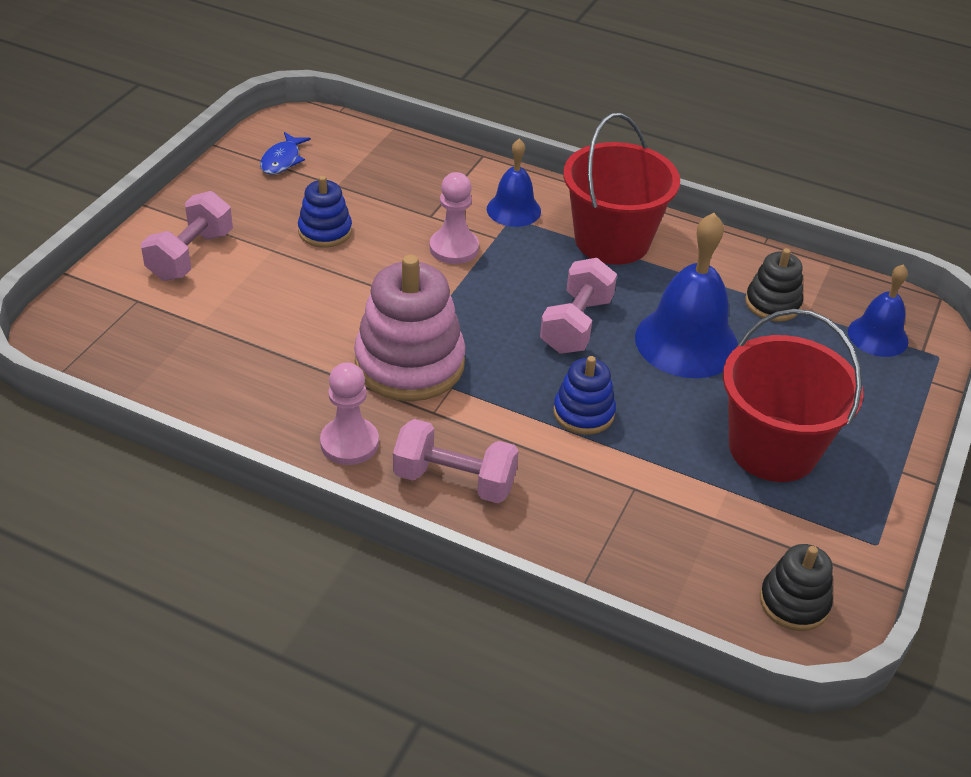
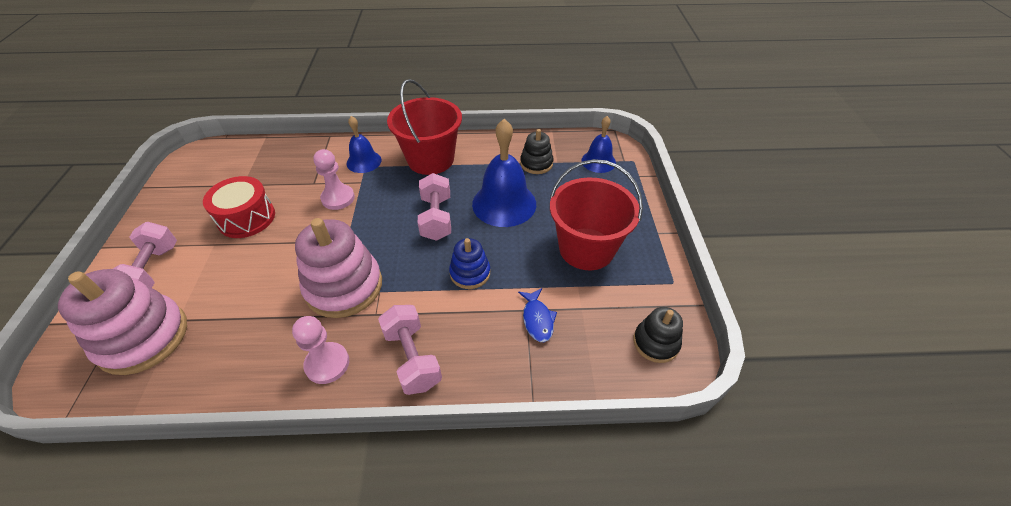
camera: 25 degrees left, 5 degrees up
(156, 328) = (143, 338): none -> pink stacking toy
(282, 160) = (197, 181): blue fish -> blue fish (537, 319)
(325, 231) = (246, 218): blue stacking toy -> red drum
(454, 480) = (412, 358): pink dumbbell -> pink dumbbell turned 75 degrees clockwise

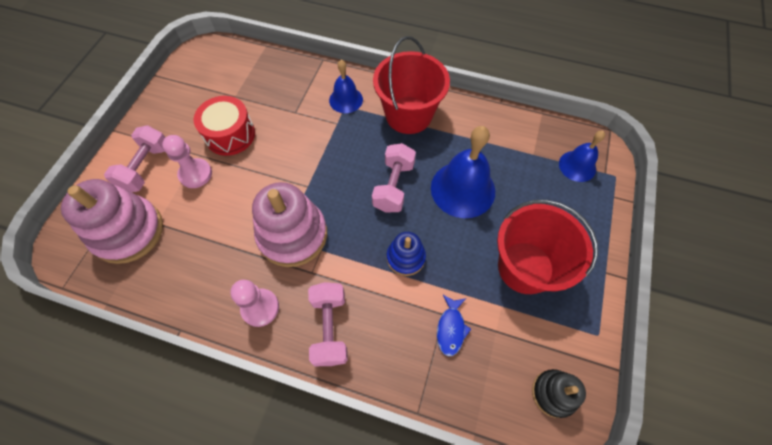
camera: 20 degrees right, 15 degrees up
(338, 198) = (312, 136): pink pawn -> pink pawn (195, 174)
(536, 163) = (511, 150): black stacking toy -> none

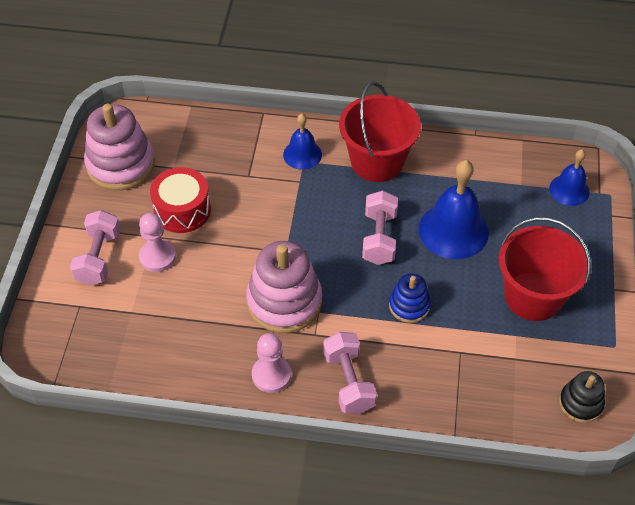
camera: 10 degrees left, 10 degrees down
(128, 231) = (104, 325): pink stacking toy -> pink stacking toy (121, 164)
(451, 328) = (470, 363): blue fish -> none

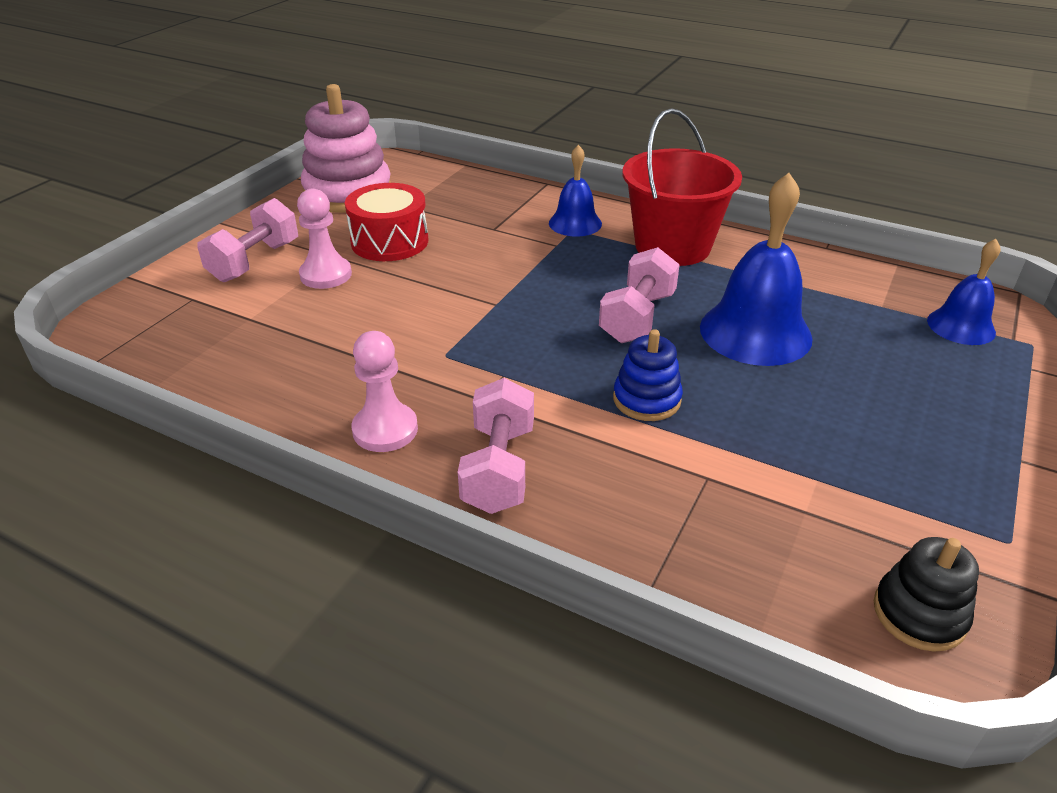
camera: 20 degrees right, 15 degrees down
(284, 301) = (460, 353): pink stacking toy -> none
(533, 296) = (864, 435): red bucket -> none

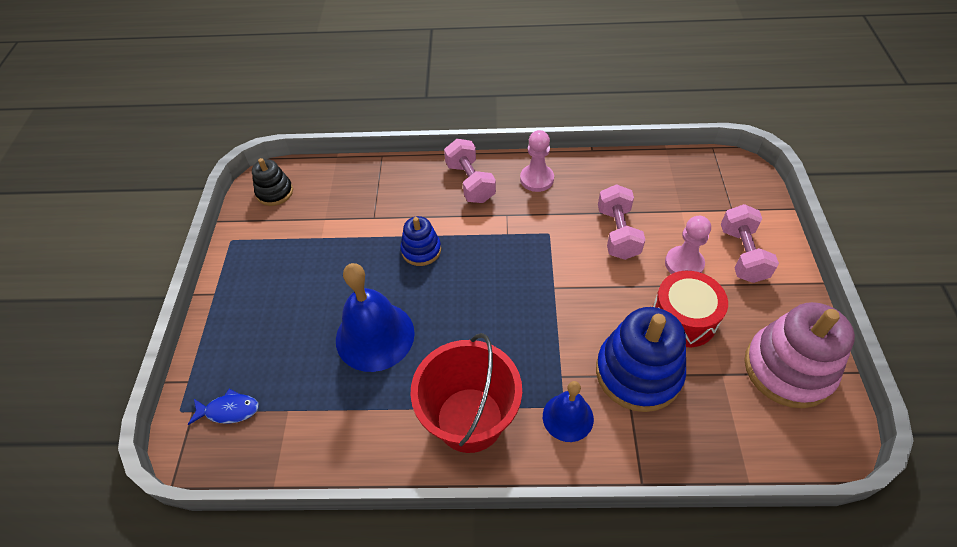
camera: 155 degrees right, 15 degrees up
(480, 226) = (638, 372): none -> blue stacking toy
(637, 317) = (457, 315): pink dumbbell -> pink dumbbell (618, 233)
(961, 326) = (229, 410): blue bell -> blue fish

